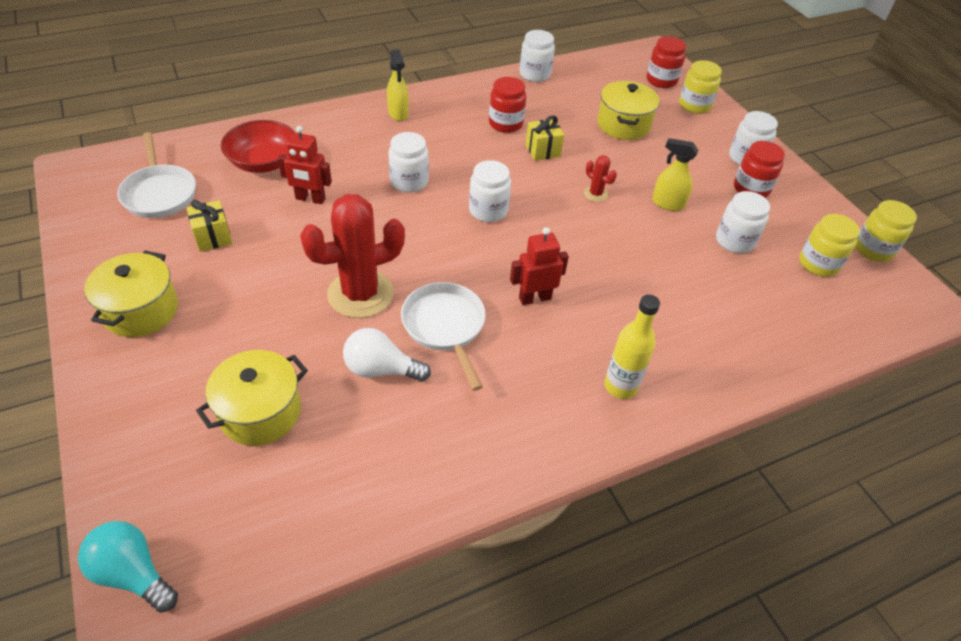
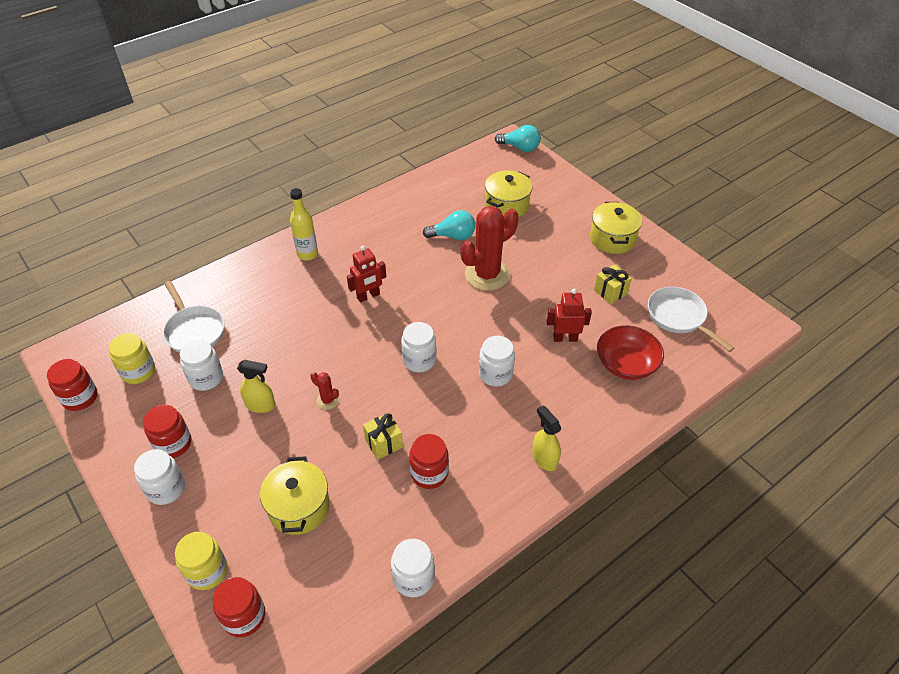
camera: 170 degrees right, 0 degrees up
(381, 369) = (453, 236): white light bulb -> turquoise light bulb
(445, 327) = (424, 266): white pan -> white pan (194, 331)
(873, 249) = (80, 398): yellow jar -> red jar

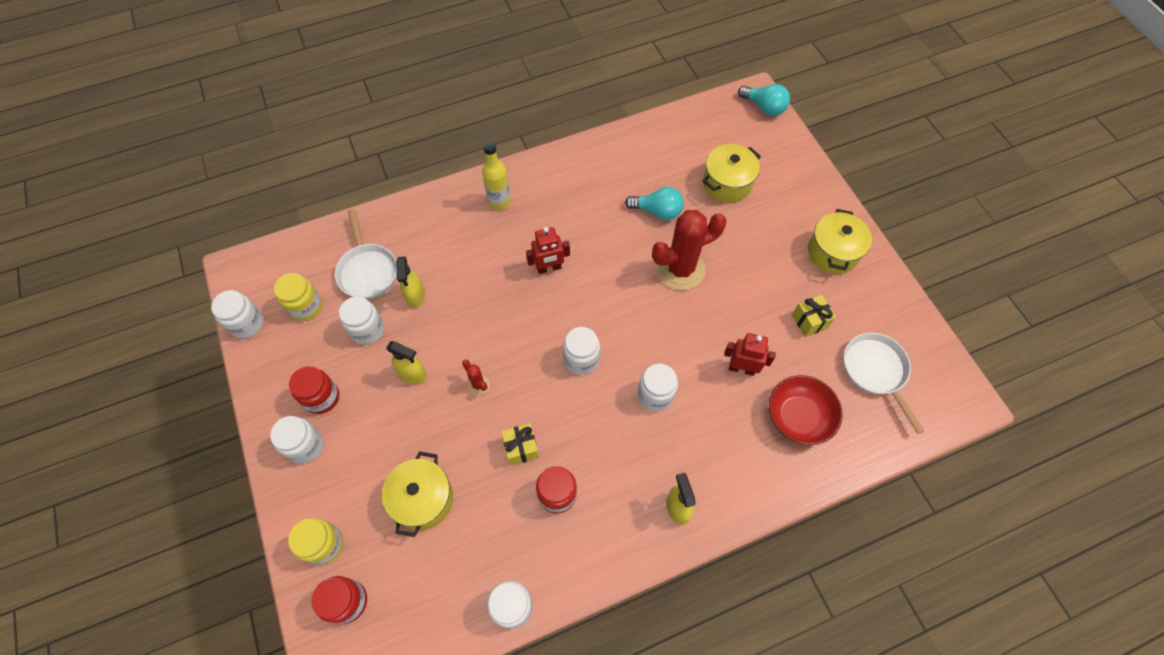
camera: 15 degrees right, 15 degrees up
(80, 398) = (247, 323): red jar -> white jar
(247, 342) = (415, 296): none -> yellow spray bottle

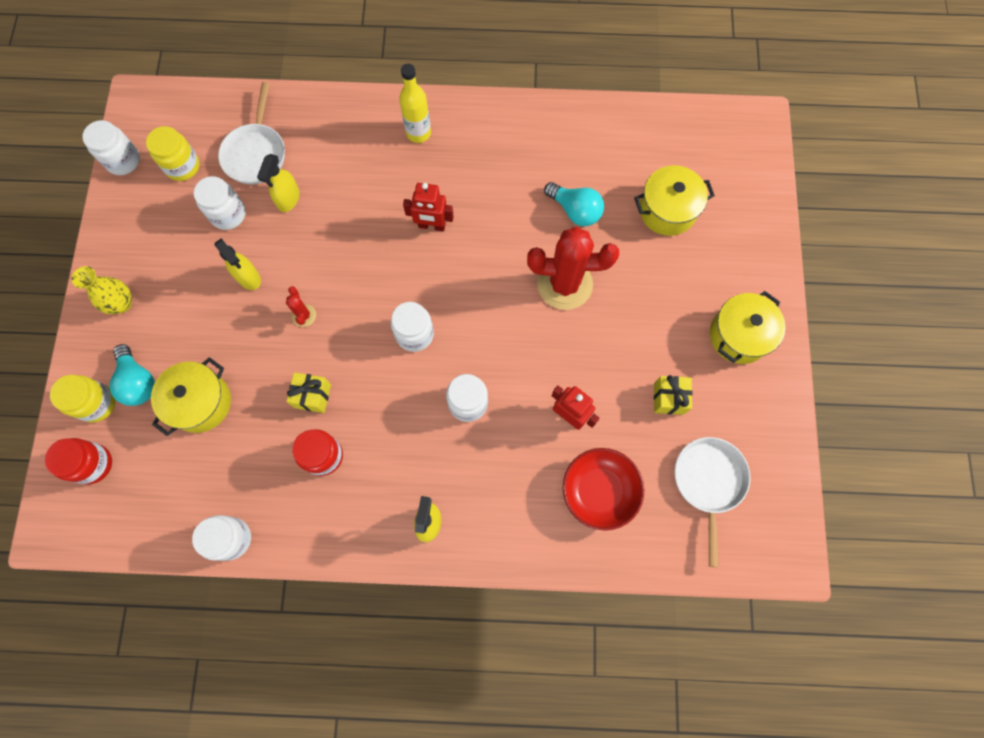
camera: 25 degrees right, 10 degrees up
(305, 446) = (122, 303): white jar -> yellow vase
(322, 397) = (157, 263): red jar -> none
(764, 107) = (759, 139): turquoise light bulb -> turquoise light bulb (138, 382)

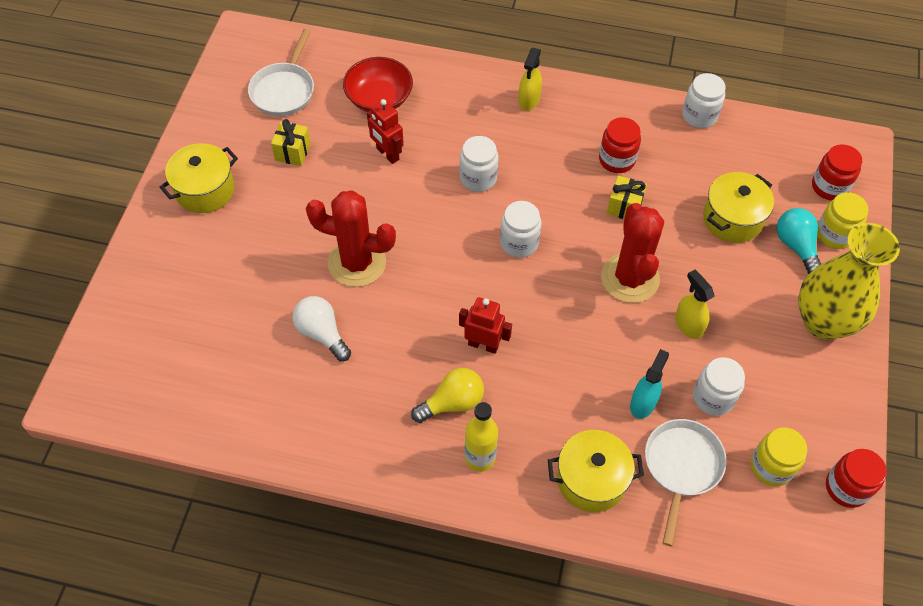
camera: 170 degrees left, 15 degrees down
(122, 303) = (823, 321): yellow vase -> yellow vase, size x1.93
(123, 160) = (846, 487): white jar -> red jar
(288, 199) = (643, 403): yellow spray bottle -> turquoise spray bottle
(304, 315) = (630, 278): red cactus -> red cactus, size x2.31
(449, 172) = (452, 403): none -> yellow light bulb
(575, 211) = (322, 333): turquoise light bulb -> white light bulb
(667, 210) = (222, 316): yellow pot -> yellow pot (591, 480)

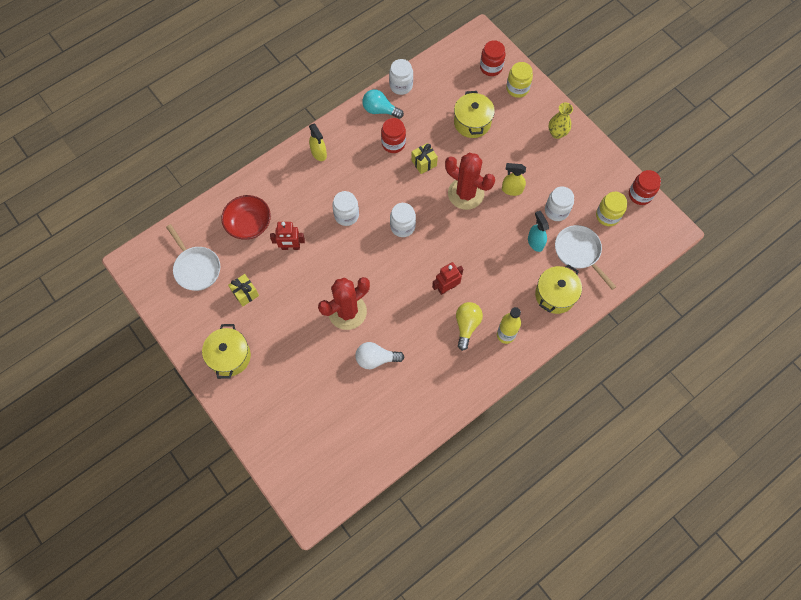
camera: 50 degrees left, 10 degrees up
(796, 246) = (509, 109): turquoise light bulb -> turquoise light bulb (380, 110)
(823, 321) = (557, 133): yellow vase -> yellow vase, size x0.52

